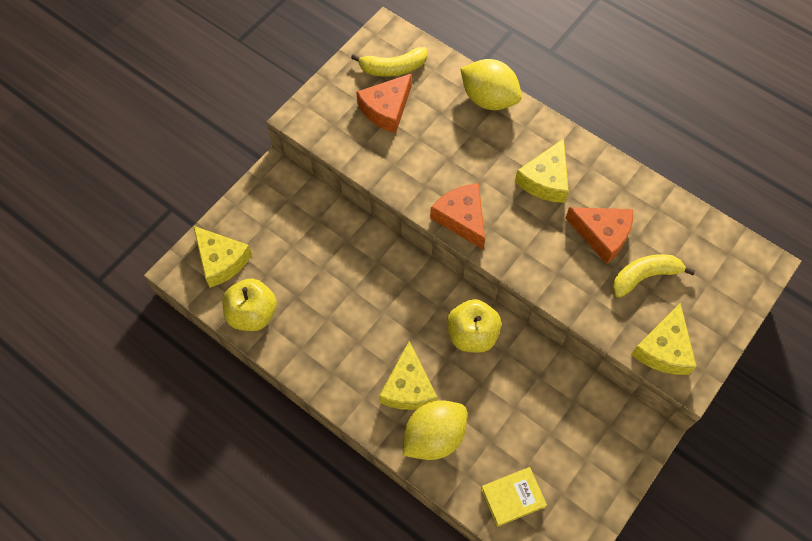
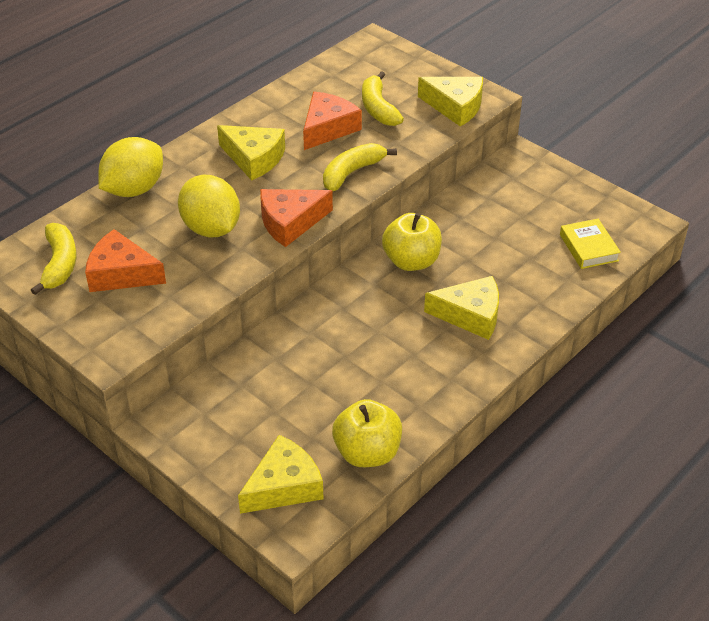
camera: 85 degrees left, 20 degrees down
(386, 109) = (121, 273): orange cheese -> orange cheese turned 150 degrees clockwise
(434, 436) = (527, 298): yellow lemon -> yellow lemon (211, 228)
(538, 261) = (352, 172): none -> yellow banana

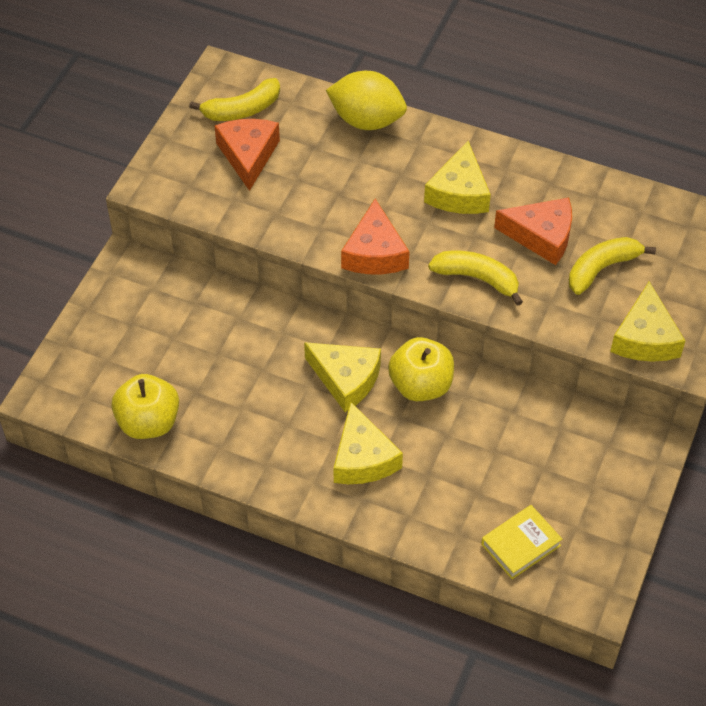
camera: 70 degrees right, 10 degrees up
(211, 228) = (338, 196): yellow lemon -> none
(284, 486) = (90, 373): yellow cheese -> yellow cheese (346, 379)
(290, 222) = (374, 253): orange cheese -> orange cheese turned 135 degrees counterclockwise

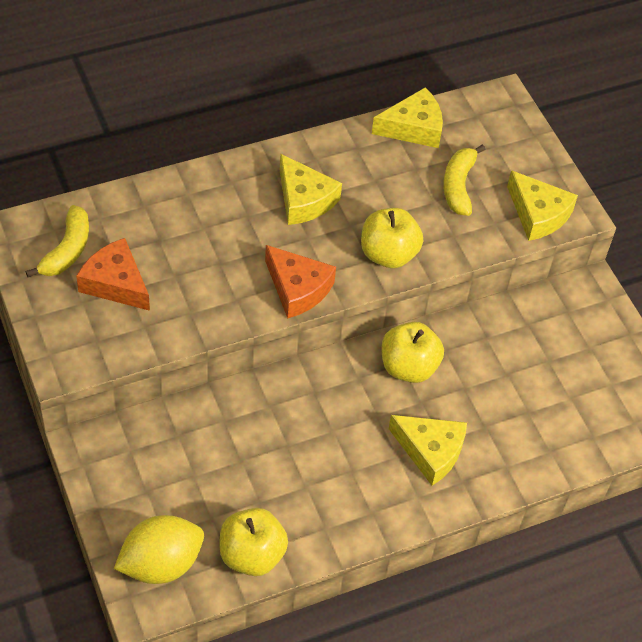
camera: 50 degrees left, 0 degrees up
(346, 379) = (354, 404): yellow cheese -> yellow cheese (413, 128)
(366, 120) = (174, 191): yellow lemon -> yellow lemon (161, 564)
(477, 278) = (388, 254): yellow banana -> yellow apple
(520, 545) = (593, 424): yellow book -> none
(541, 236) = (395, 191): orange cheese -> none

